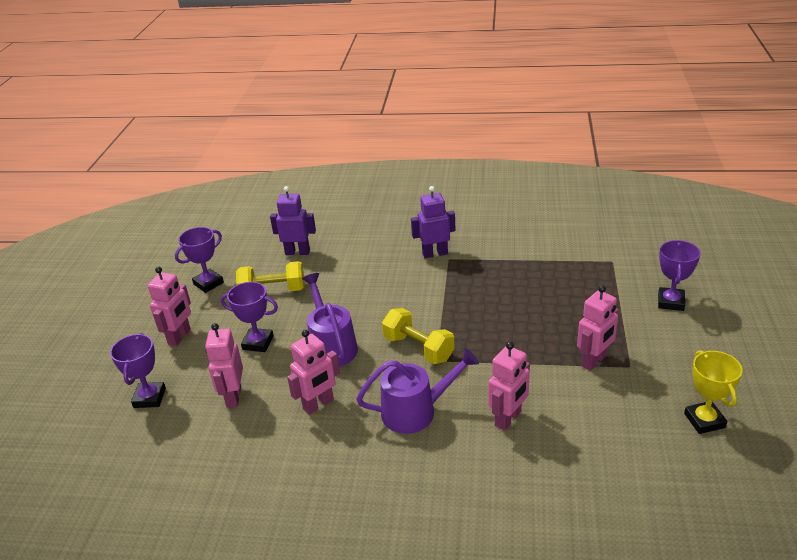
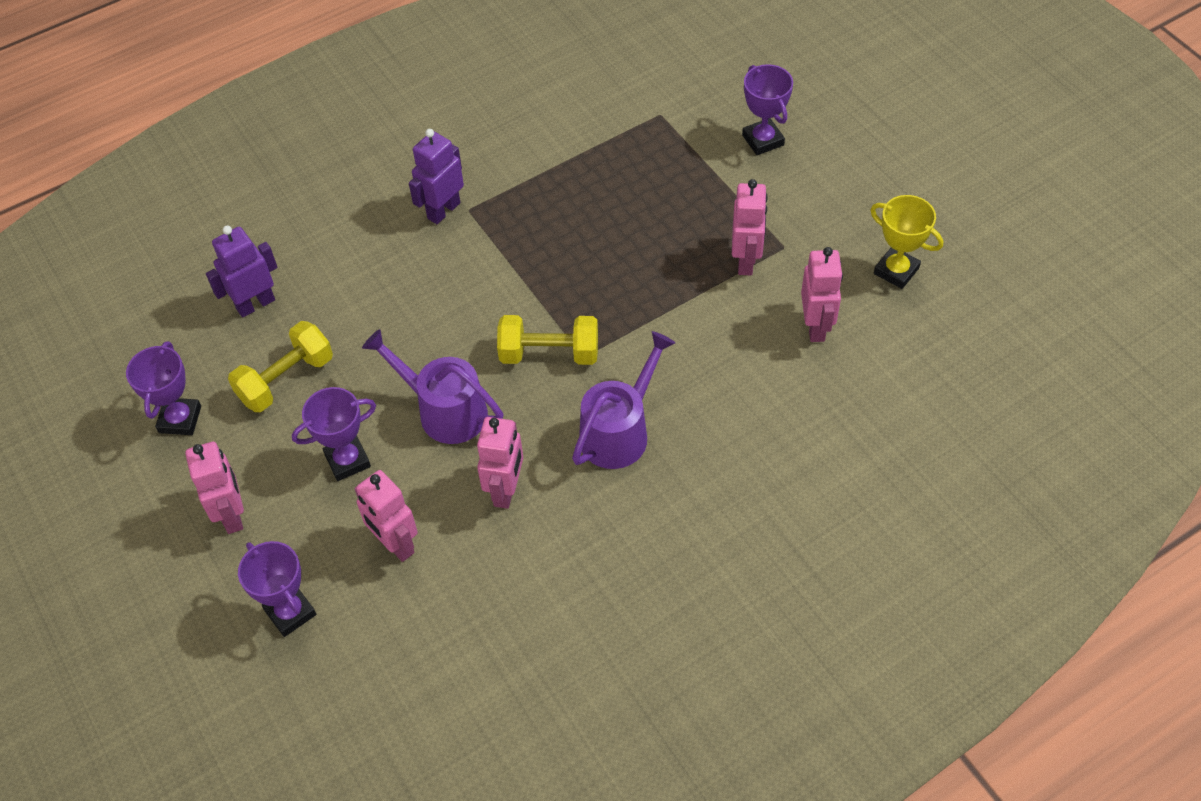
camera: 40 degrees left, 20 degrees up
(508, 419) = (720, 381): pink robot -> pink robot (816, 326)

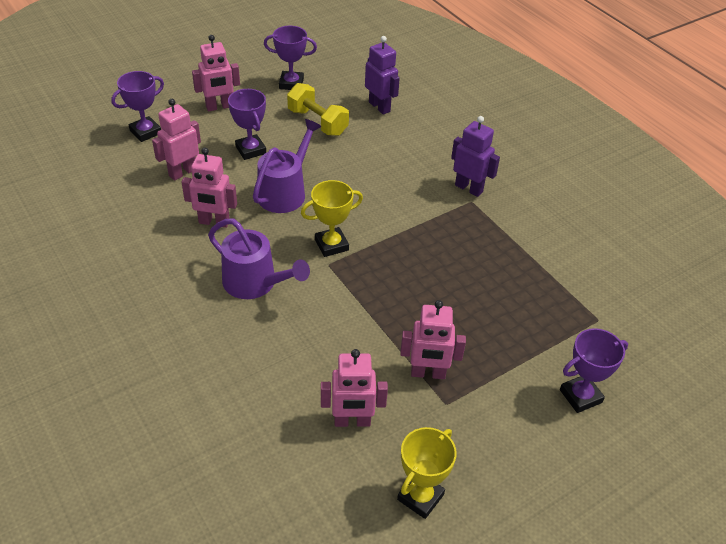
camera: 85 degrees right, 10 degrees down
(549, 353) = (331, 245): yellow dumbbell -> yellow trophy

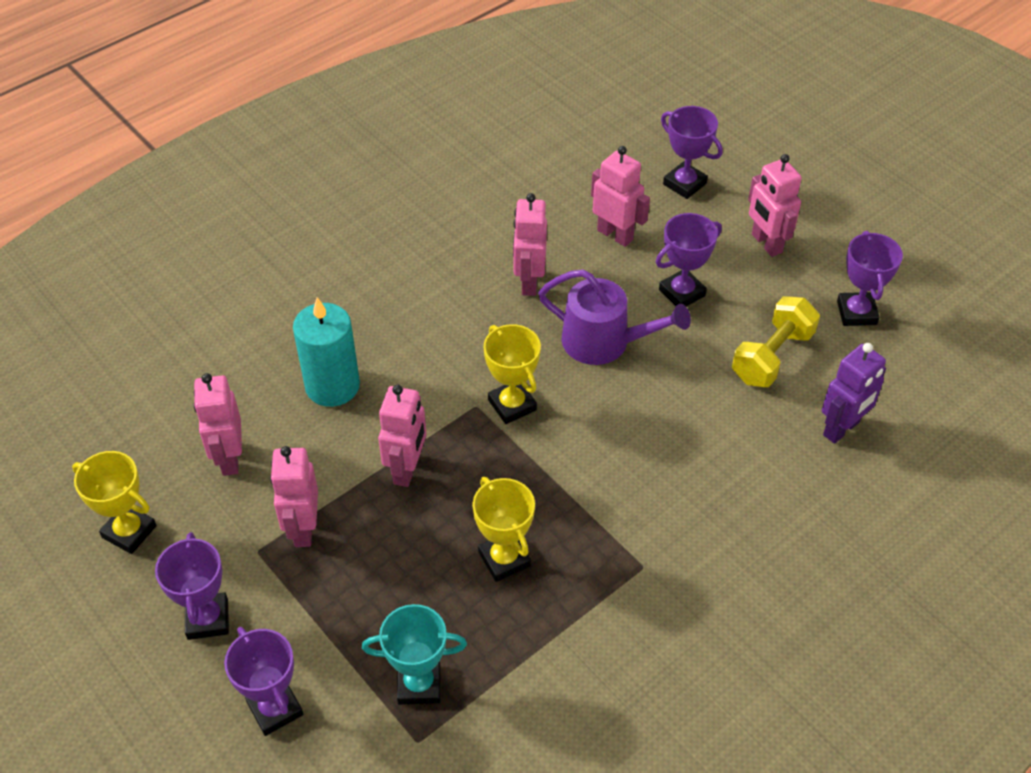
camera: 85 degrees right, 5 degrees up
(255, 283) = (431, 338): purple watering can -> none
(289, 348) = (332, 386): none -> turquoise candle
(380, 307) = (407, 469): none -> pink robot
(462, 263) = (504, 559): none -> yellow trophy
(469, 188) = (673, 562): purple robot -> none
(507, 438) = (208, 619): none -> purple trophy
(557, 315) = (419, 684): none -> turquoise trophy

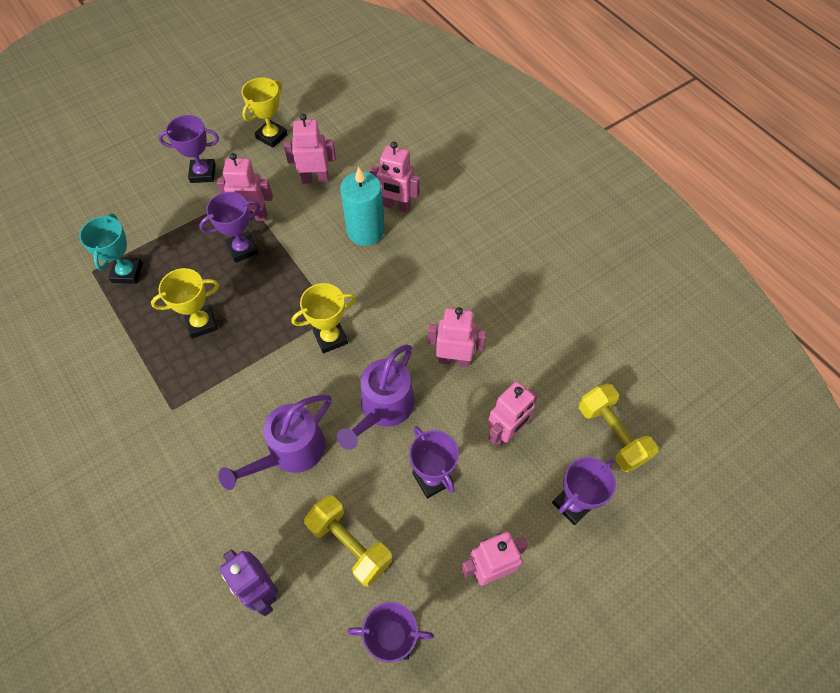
camera: 95 degrees right, 10 degrees up
(275, 709) = (136, 205): purple trophy -> purple trophy (242, 249)
(407, 469) = (286, 271): pink robot -> pink robot (396, 206)
(602, 154) = (612, 434): none -> yellow dumbbell
(677, 425) = (291, 452): none -> purple watering can

